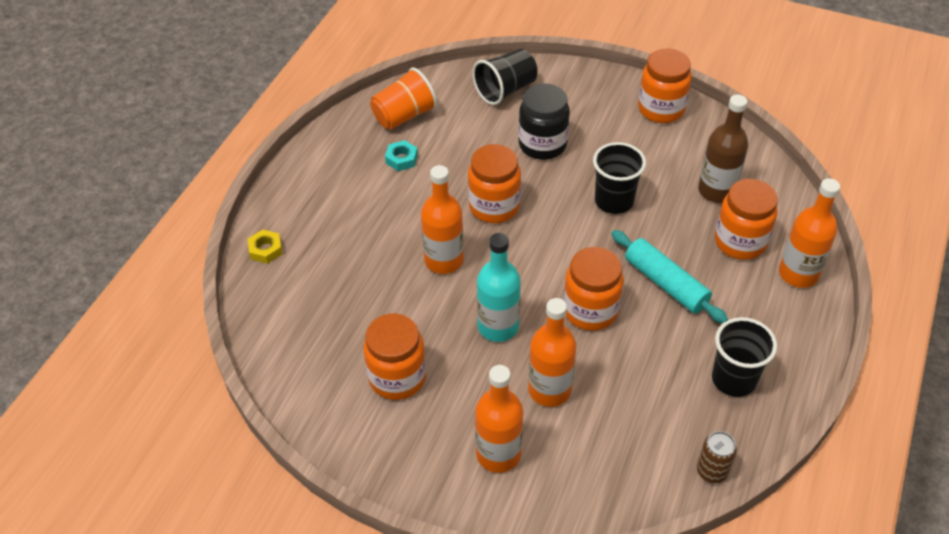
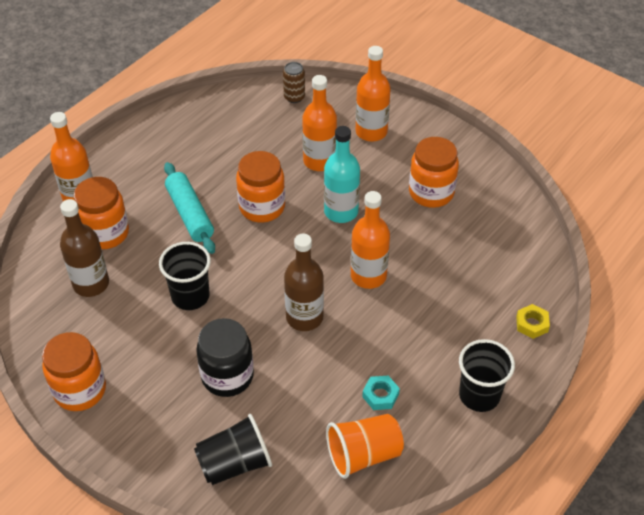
camera: 165 degrees left, 0 degrees up
(494, 206) = (304, 317): orange jar -> brown bottle
(711, 471) = (235, 95): brown can -> brown can (294, 97)
(733, 379) = (184, 140): black cup -> black cup (479, 395)

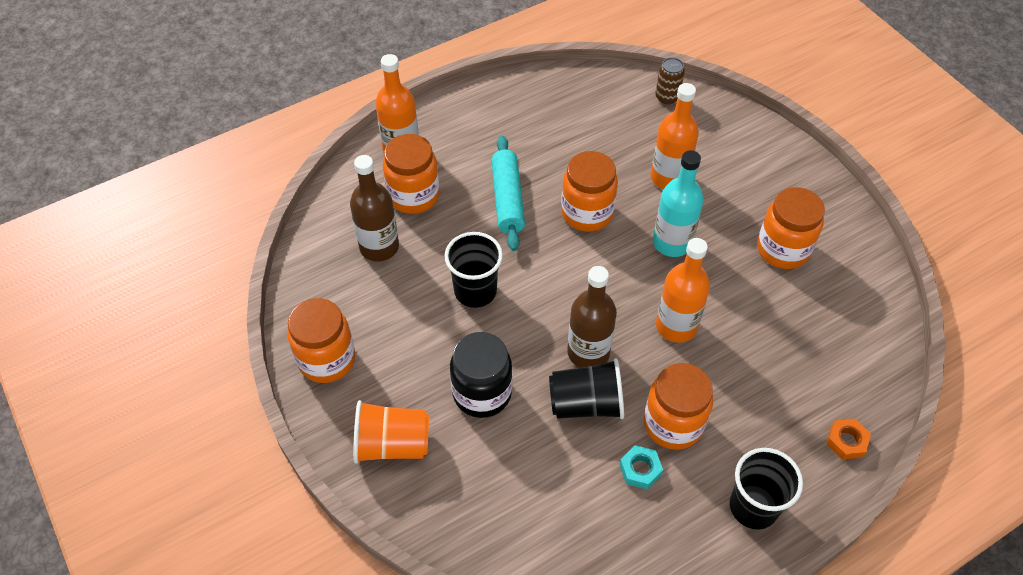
camera: 20 degrees right, 5 degrees up
(235, 463) = (455, 494): black cup -> black cup (586, 404)
(363, 455) = (596, 532): orange cup -> orange cup (392, 444)
(371, 132) = (739, 159): orange bottle -> none
(393, 352) = (673, 424): none -> orange jar
(532, 324) = (846, 441): yellow nut -> orange nut

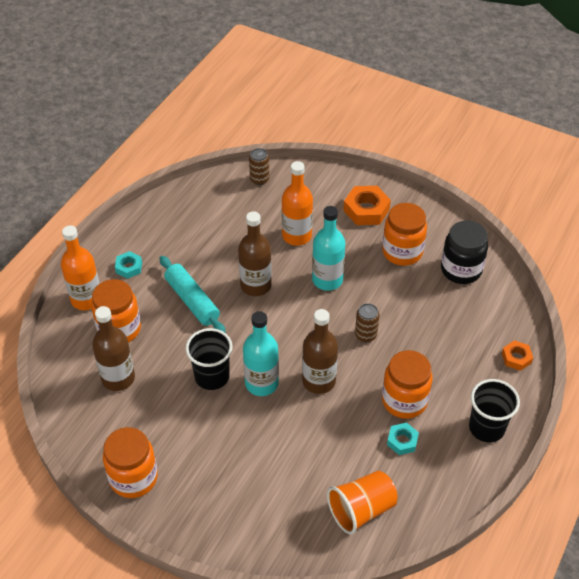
camera: 30 degrees left, 5 degrees down
(392, 444) = (223, 512): orange cup -> orange cup (361, 510)
(465, 134) = (129, 267): none -> turquoise nut
(482, 393) = (263, 444): black jar -> black jar (461, 270)
(523, 324) = (261, 383): none -> turquoise bottle
(586, 404) = (339, 416): black cup -> none
(587, 213) = (256, 285): orange jar -> brown bottle
(676, 326) = (365, 335): orange bottle -> brown can
(770, 182) = (366, 210): none -> orange nut

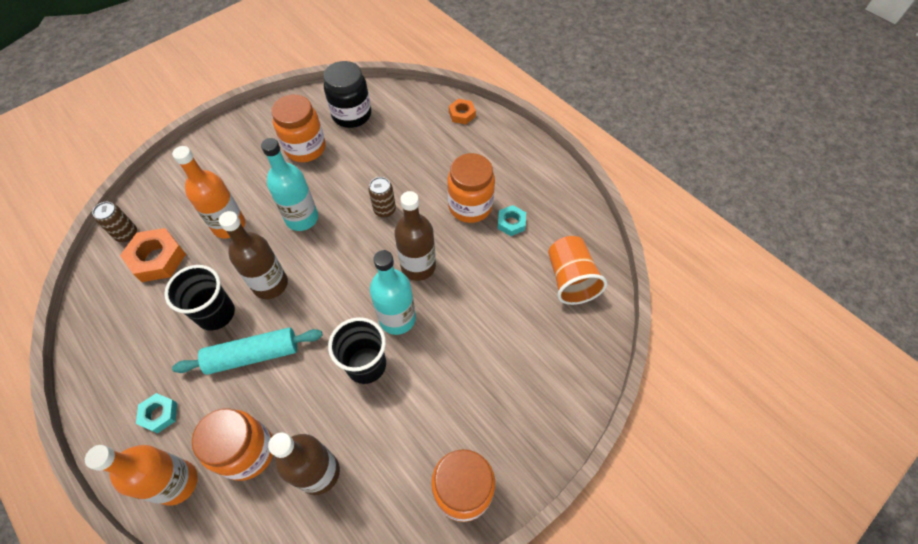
camera: 70 degrees left, 10 degrees up
(366, 210) = (236, 157): orange nut -> orange nut (157, 259)
(486, 428) = (521, 159): black cup -> black cup (216, 314)

